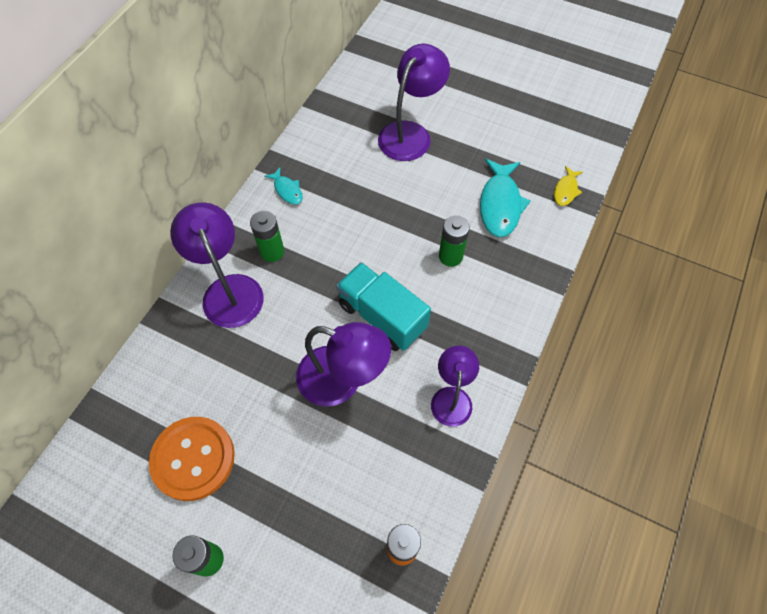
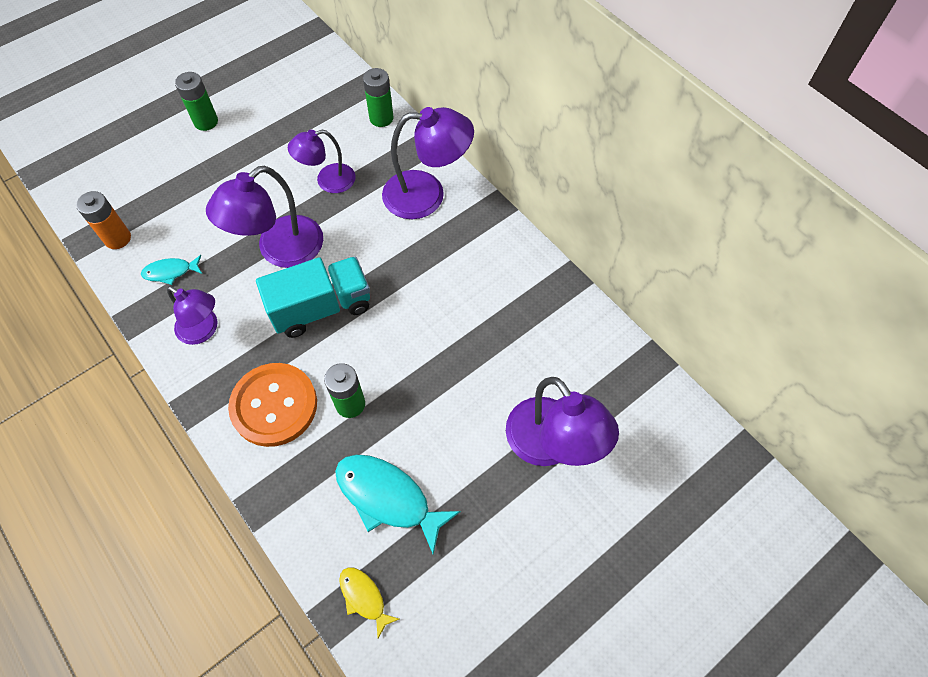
camera: 115 degrees right, 0 degrees up
(193, 459) = (285, 131): orange button -> orange button (274, 405)
(245, 381) = (328, 181): none -> purple lamp
(272, 252) = (450, 241): green battery -> green battery (381, 118)
(287, 190) = (524, 280): turquoise fish -> turquoise fish (170, 272)

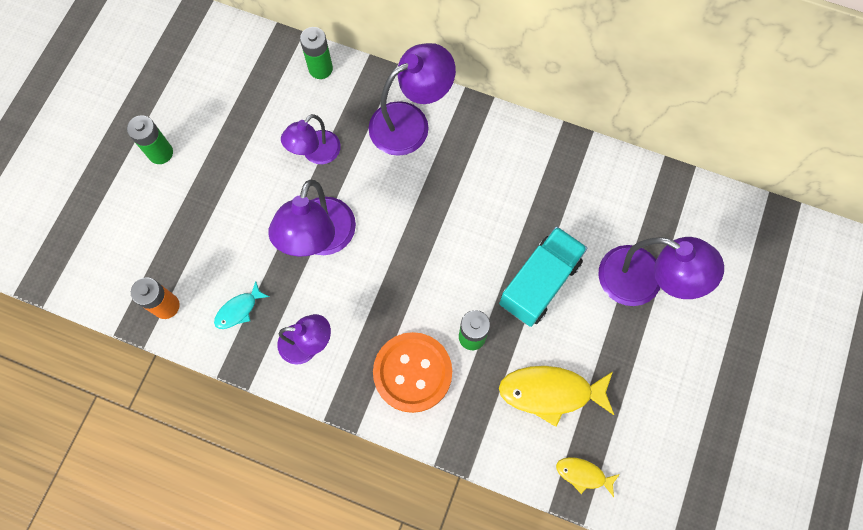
camera: 30 degrees left, 10 degrees up
(321, 307) = (392, 270): turquoise truck -> turquoise truck (539, 283)
(388, 498) = (550, 392): turquoise fish -> yellow fish

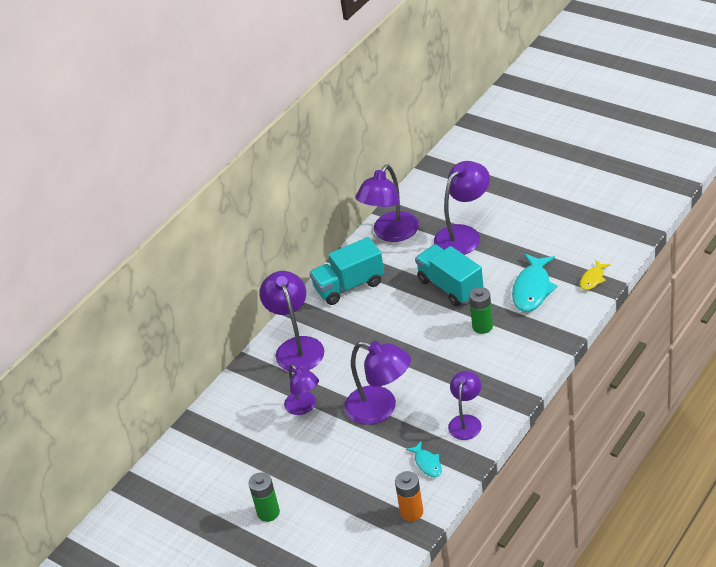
camera: 70 degrees left, 30 degrees down
(320, 68) = (227, 399): green battery -> none
(412, 372) = (502, 361): orange button -> none
(523, 158) = (349, 286): none -> turquoise truck
(550, 392) = (532, 289): yellow fish -> turquoise fish
(628, 188) = (391, 233): none -> purple lamp

